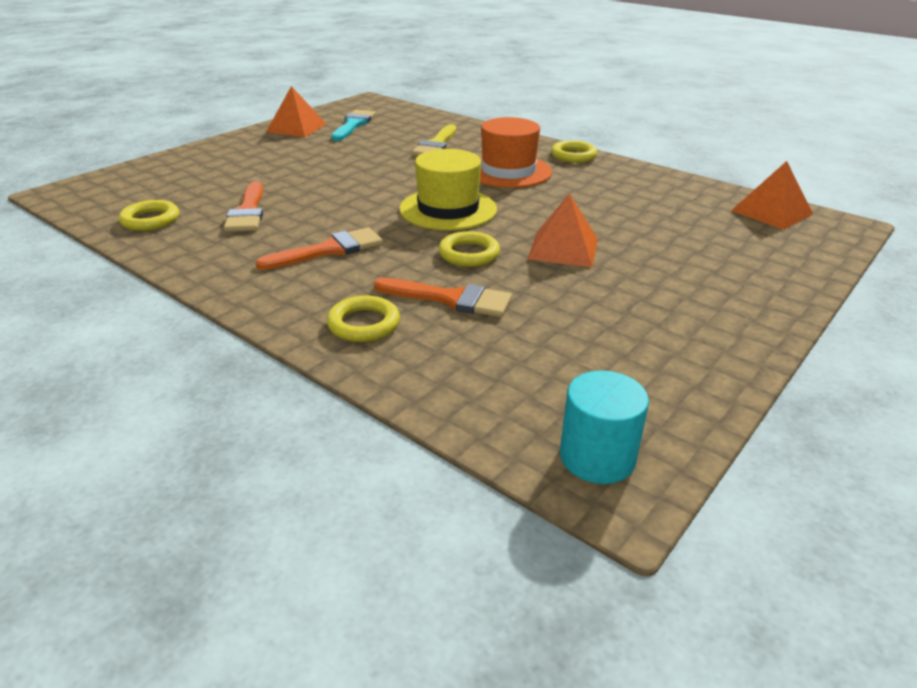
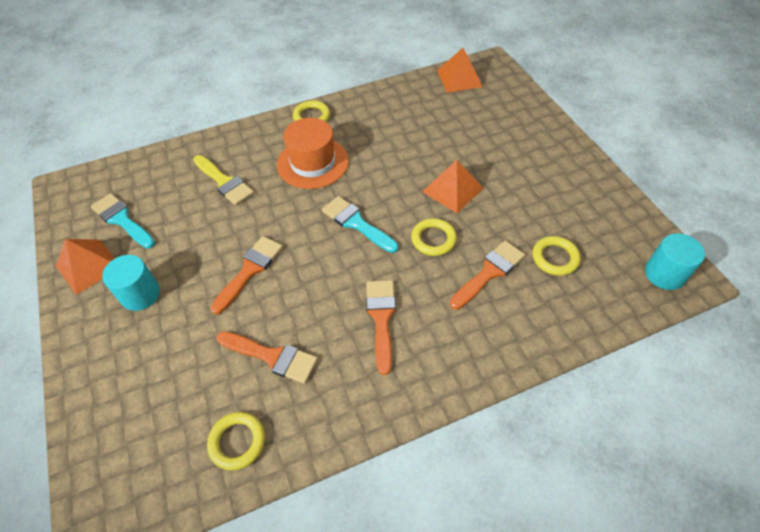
camera: 60 degrees left, 20 degrees up
(281, 150) = (140, 294): none -> turquoise cylinder
(340, 179) = (250, 270): none -> orange brush
(364, 324) = (500, 330): yellow ring -> yellow ring (555, 258)
(448, 209) = (356, 223): yellow hat -> turquoise brush

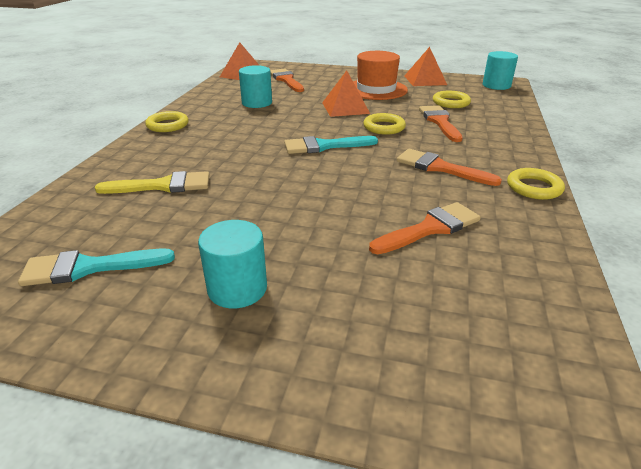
camera: 55 degrees left, 20 degrees down
(88, 266) = (119, 322): orange pyramid -> orange pyramid (425, 80)
(237, 442) = (522, 281): yellow ring -> yellow ring (534, 188)
(250, 270) = (305, 207): orange brush -> orange brush (286, 80)
(313, 163) = (223, 141): orange hat -> orange hat (376, 89)
(403, 131) = (257, 103): none -> turquoise cylinder

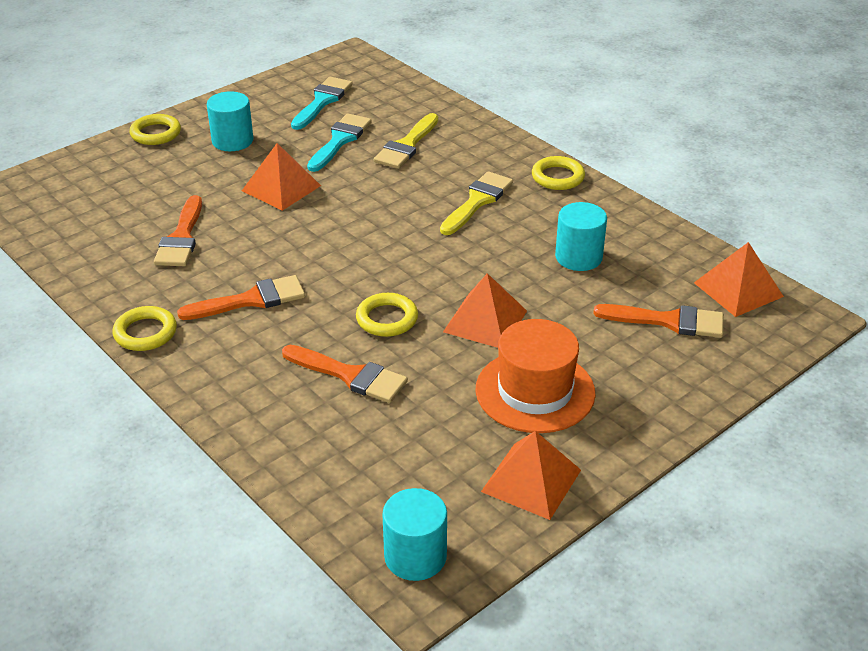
camera: 125 degrees right, 5 degrees up
(226, 138) = (477, 201): none -> yellow brush
(296, 215) = (281, 188): none -> orange pyramid
(324, 146) = (386, 253): turquoise brush -> turquoise brush (340, 140)
(451, 103) = (400, 434): yellow ring -> yellow ring (156, 133)

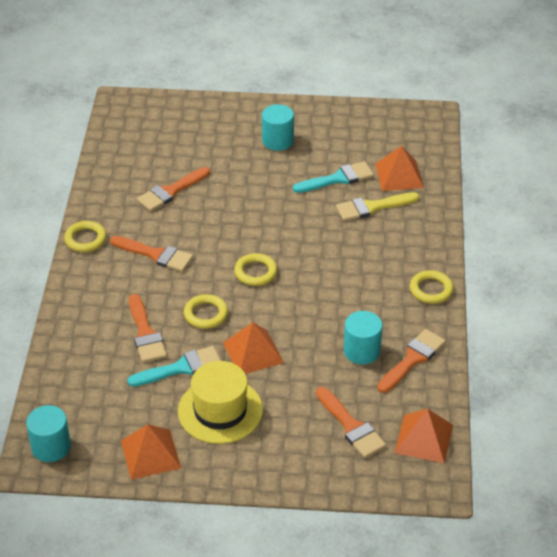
camera: 45 degrees right, 5 degrees up
(156, 133) = (243, 109): yellow ring -> yellow ring (255, 272)
(281, 188) = (261, 192): orange pyramid -> orange pyramid (399, 175)
(322, 101) = (366, 142): turquoise brush -> turquoise brush (181, 368)
(477, 201) = (358, 274): yellow brush -> none
(535, 391) = (220, 410): orange hat -> yellow hat
(629, 236) = (412, 359): none -> orange brush

